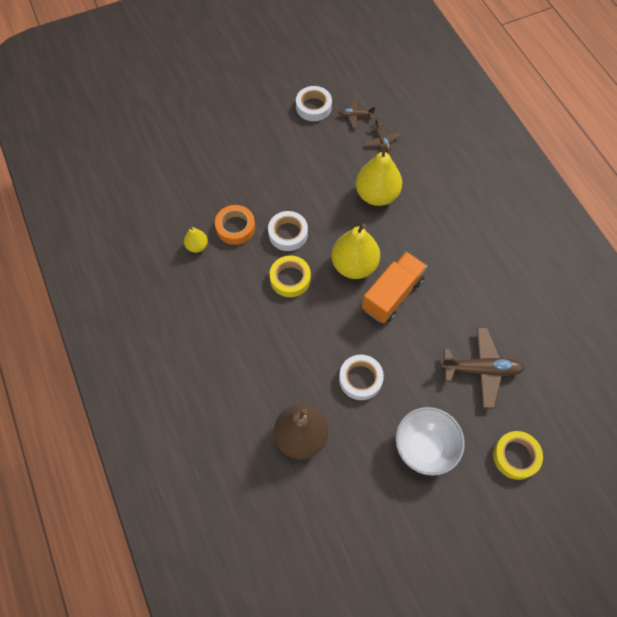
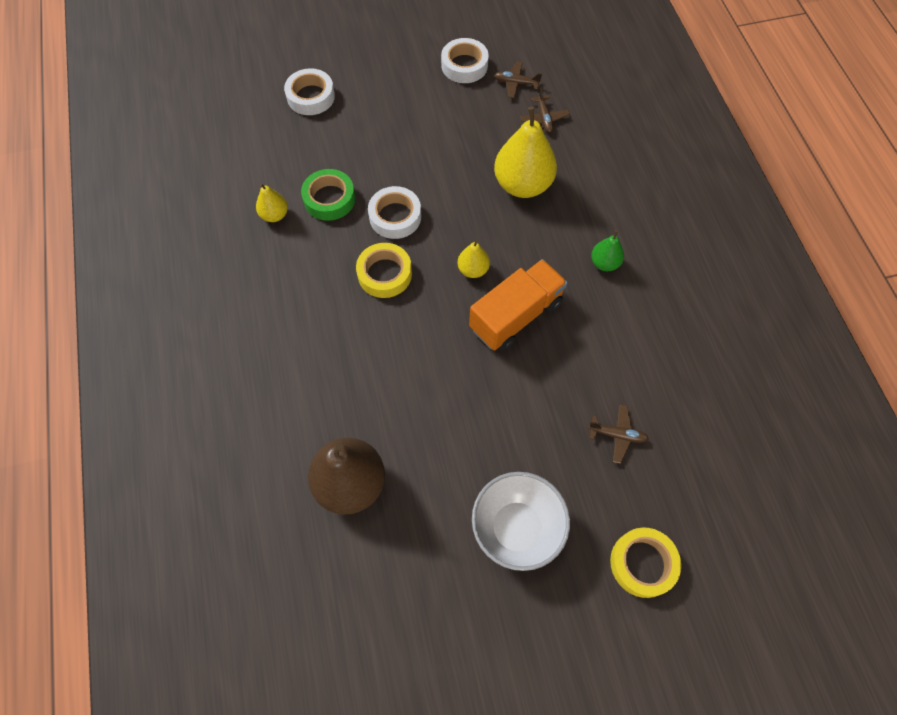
camera: 10 degrees right, 0 degrees up
(235, 227) = (329, 199): orange tape -> green tape
(354, 265) = (473, 270): yellow pear -> yellow pear, size x0.50
(360, 379) = (448, 420): white tape -> white tape (311, 97)
(448, 245) = (604, 263): none -> green pear
(481, 370) = (617, 435): brown plane -> brown plane, size x0.52

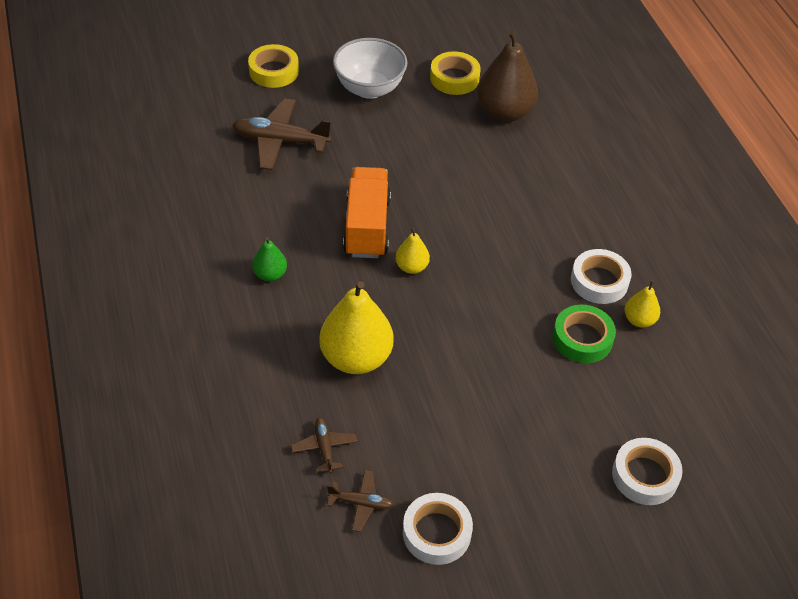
camera: 175 degrees right, 15 degrees down
(384, 274) = (504, 262): yellow tape -> yellow tape (454, 78)
(395, 216) = (503, 320): white tape -> white tape (599, 281)
(516, 315) = (367, 227): orange truck -> orange truck turned 135 degrees clockwise
(617, 435) = (280, 141): brown plane -> brown plane, size x1.92

